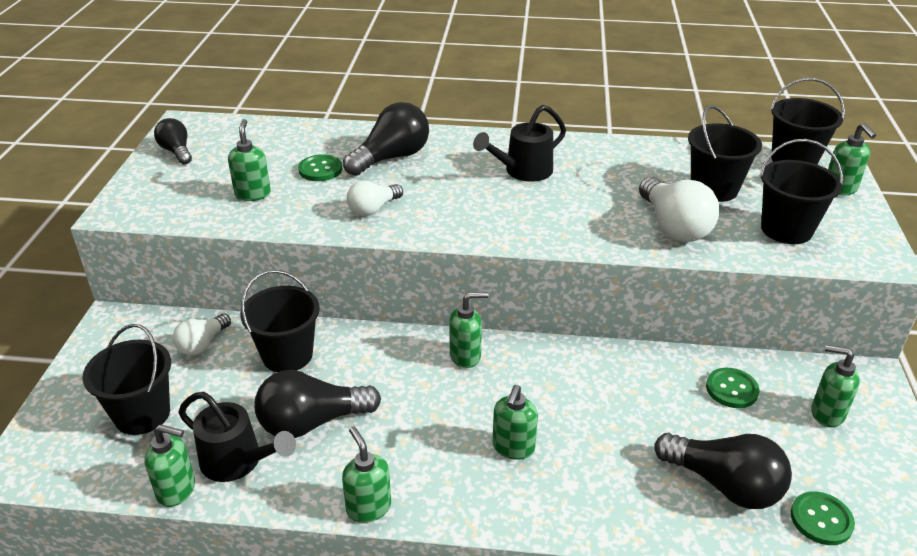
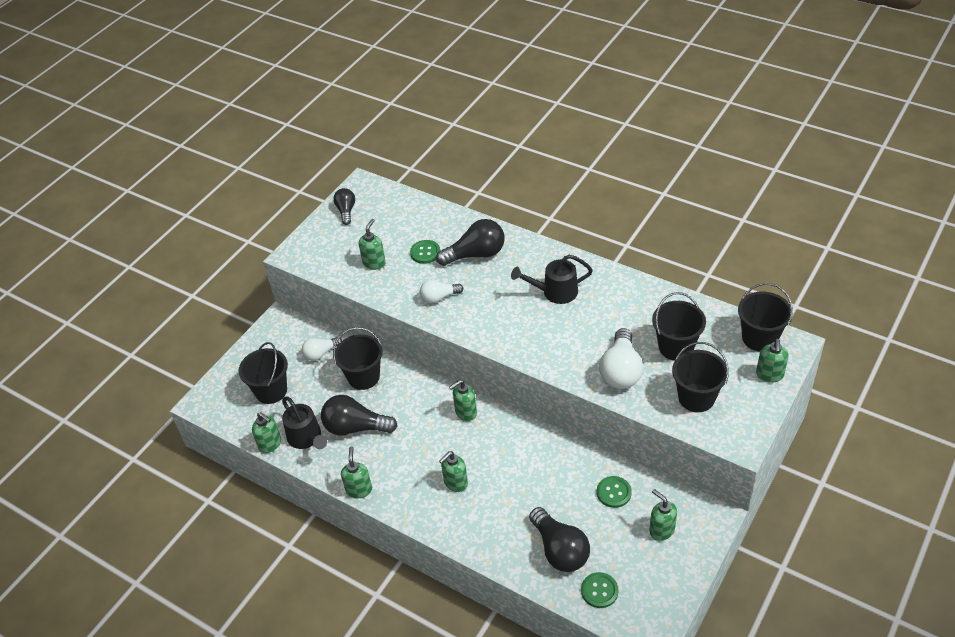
camera: 30 degrees right, 10 degrees up
(465, 356) = (465, 412): green soap dispenser -> green soap dispenser turned 135 degrees clockwise

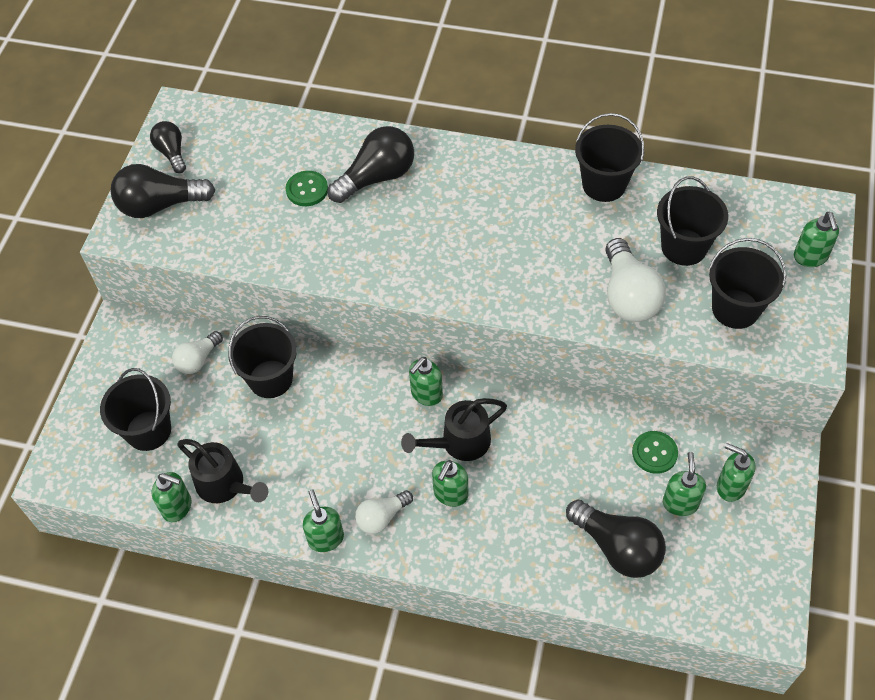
camera: 20 degrees left, 10 degrees up
(355, 427) = (287, 452): black light bulb -> black light bulb (160, 205)
(374, 263) = (242, 220): green soap dispenser -> green soap dispenser (680, 503)
(439, 297) = (351, 249): white light bulb -> white light bulb (382, 517)
(554, 292) = (501, 207): black watering can -> black watering can (458, 443)
(599, 591) = (686, 588): green button -> none
(759, 338) = (779, 211): black bucket -> black bucket (604, 184)

